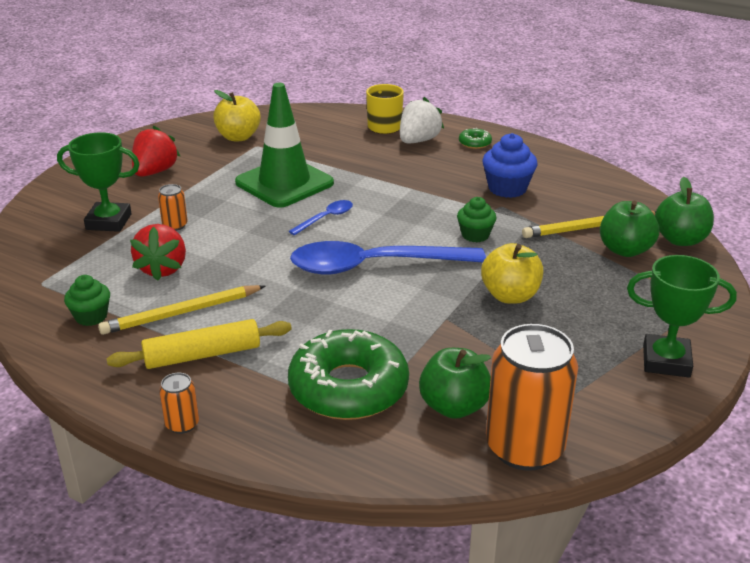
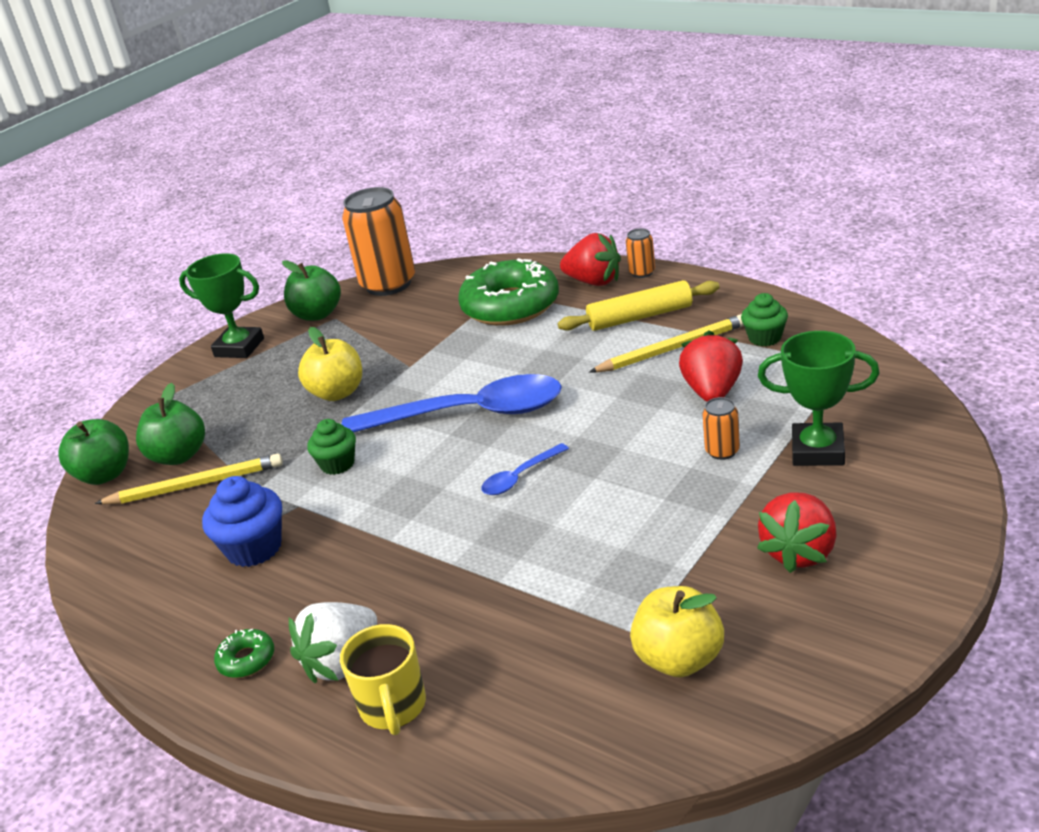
camera: 170 degrees left, 0 degrees up
(244, 416) = (594, 282): none -> red strawberry
(284, 183) = (580, 540): green traffic cone -> none
(454, 406) = (429, 302): green apple -> green apple (317, 314)

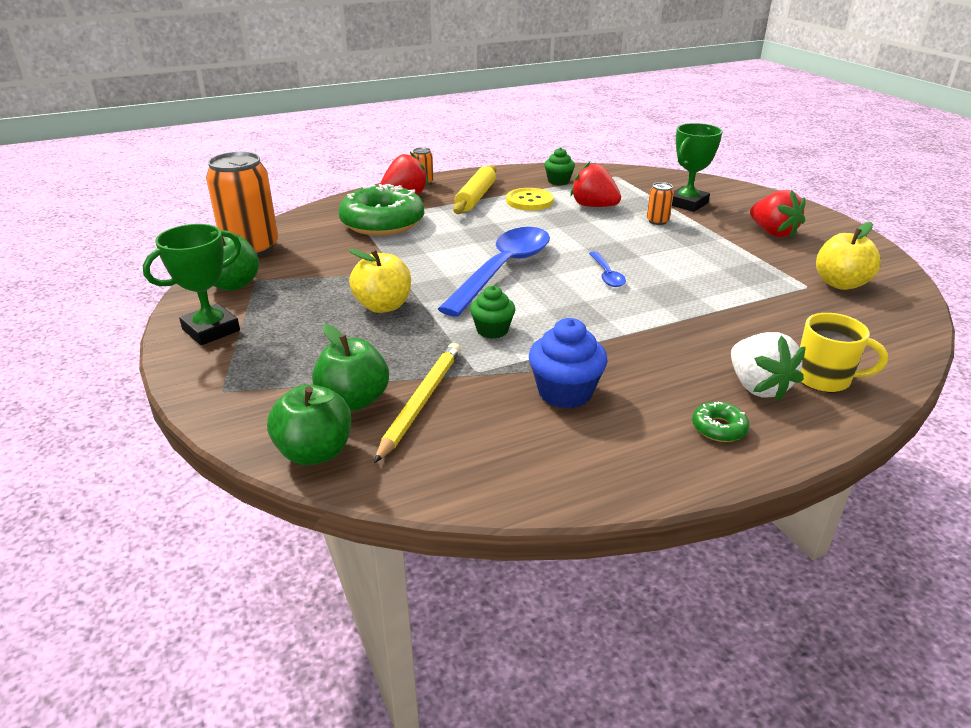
camera: 65 degrees left, 0 degrees up
(672, 349) = (529, 201): yellow pencil -> yellow button

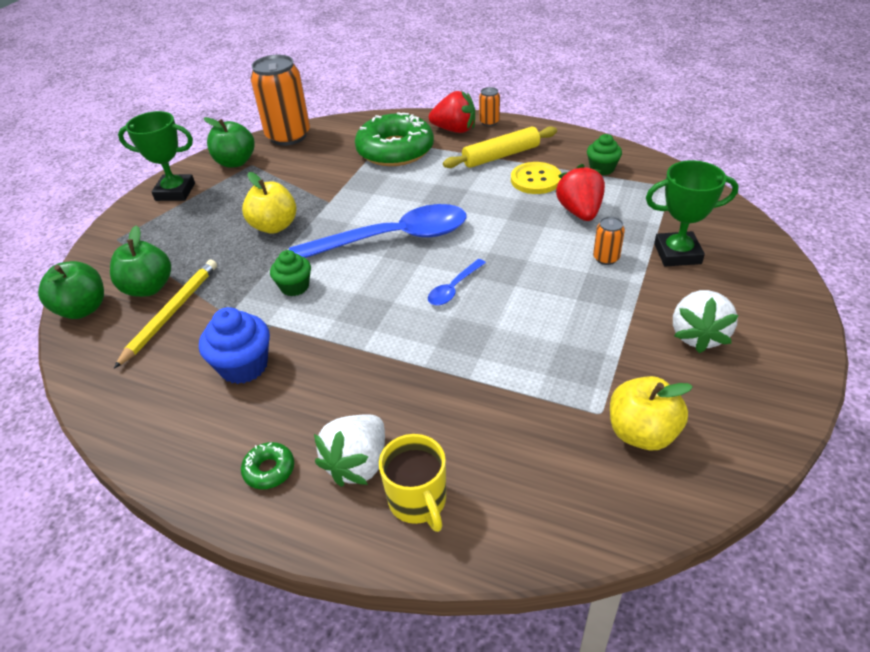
camera: 50 degrees right, 10 degrees up
(421, 402) = (171, 313): yellow pencil -> yellow pencil turned 45 degrees counterclockwise
(773, 233) = (698, 335): red strawberry -> white strawberry

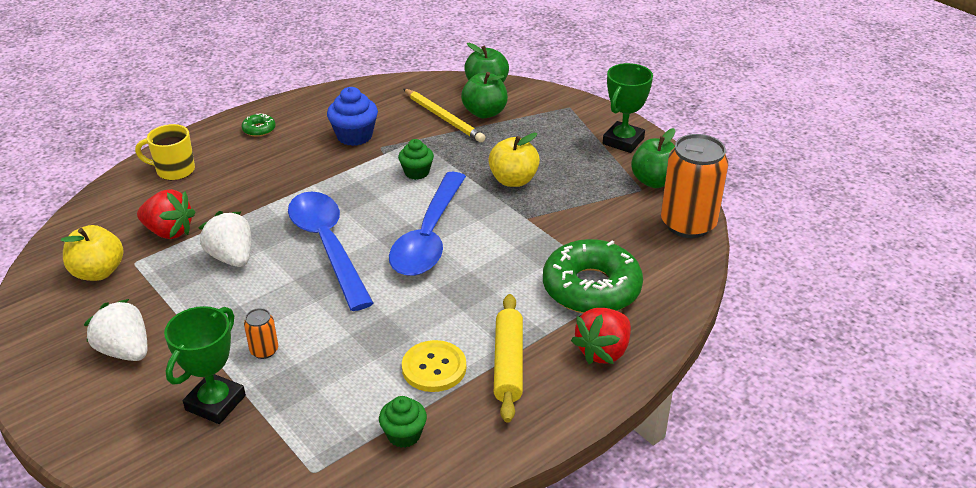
camera: 115 degrees right, 5 degrees down
(358, 464) = (224, 158): white strawberry -> white strawberry (232, 257)
(454, 288) = (328, 246): blue spoon -> blue spoon, size x2.28
(489, 122) = (600, 390): orange can -> none
(579, 212) = (346, 371): red strawberry -> red strawberry (169, 231)

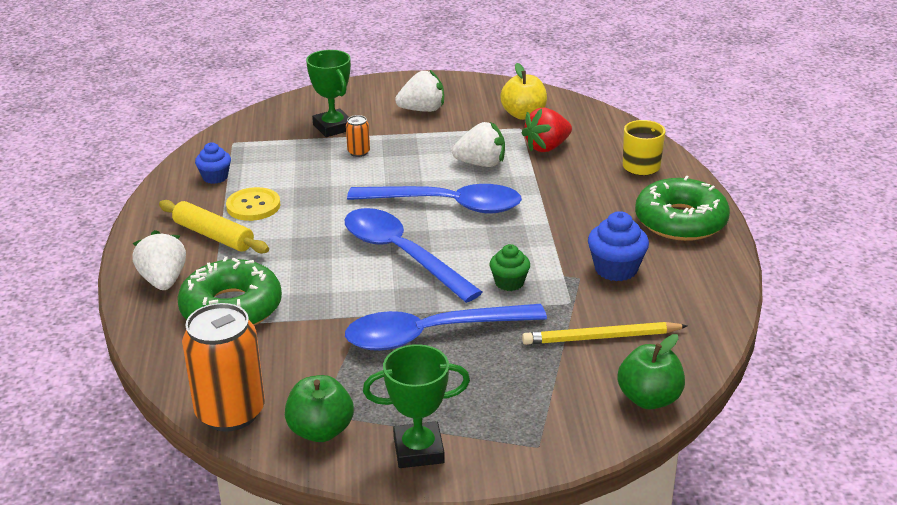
camera: 125 degrees right, 5 degrees down
(259, 129) = (680, 221): green donut -> green donut, size x2.43
(404, 435) = (215, 177): green cupcake -> blue cupcake
(484, 113) = (585, 371): green apple -> none
(513, 180) = (432, 334): yellow apple -> blue spoon
(603, 351) = (163, 281): red strawberry -> white strawberry
(623, 141) = (418, 450): green trophy -> green trophy turned 75 degrees counterclockwise

